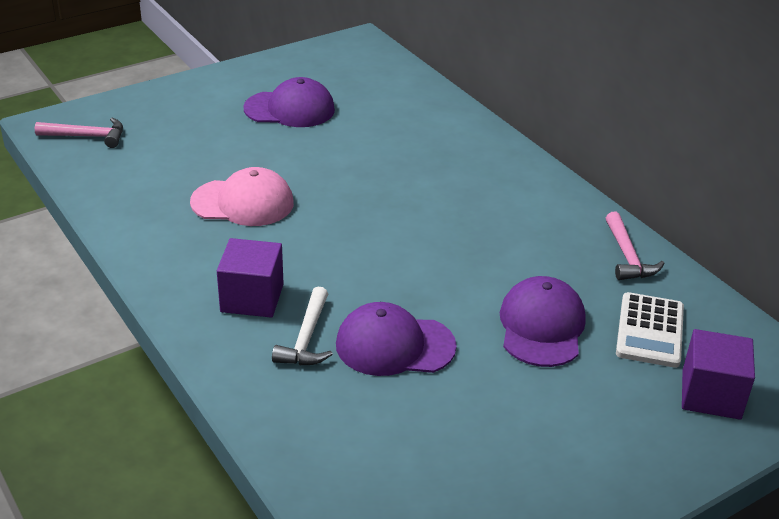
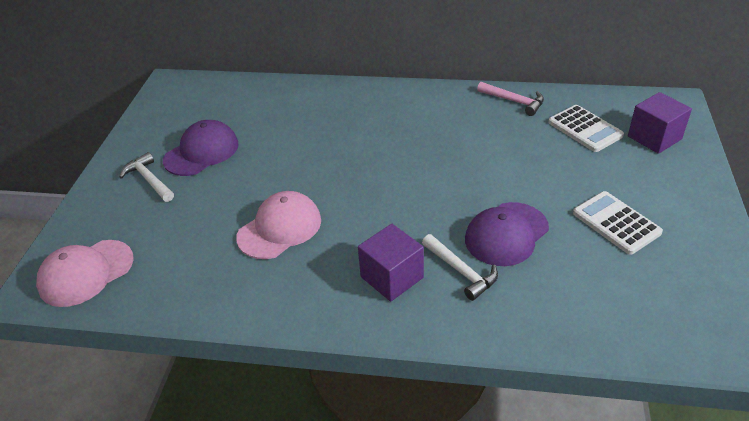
camera: 45 degrees left, 5 degrees up
(87, 136) = (86, 273): pink hammer -> pink cap
(223, 104) = (149, 180): none -> white hammer
(507, 420) = (616, 223): none -> white calculator
(541, 326) = (545, 165): purple cap -> none

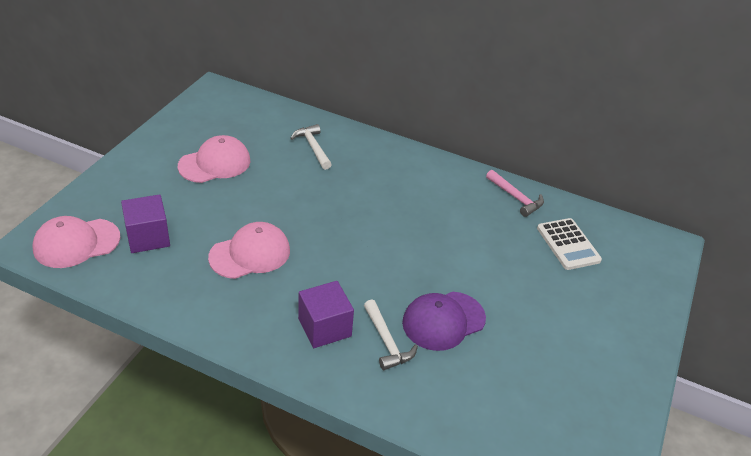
camera: 10 degrees right, 0 degrees up
(149, 180) = (160, 176): white hammer -> white hammer (313, 147)
(201, 152) = (215, 163): purple cap -> pink cap
(616, 223) = (548, 342): white calculator -> none
(654, 137) = (629, 272): purple cube -> purple cube (148, 237)

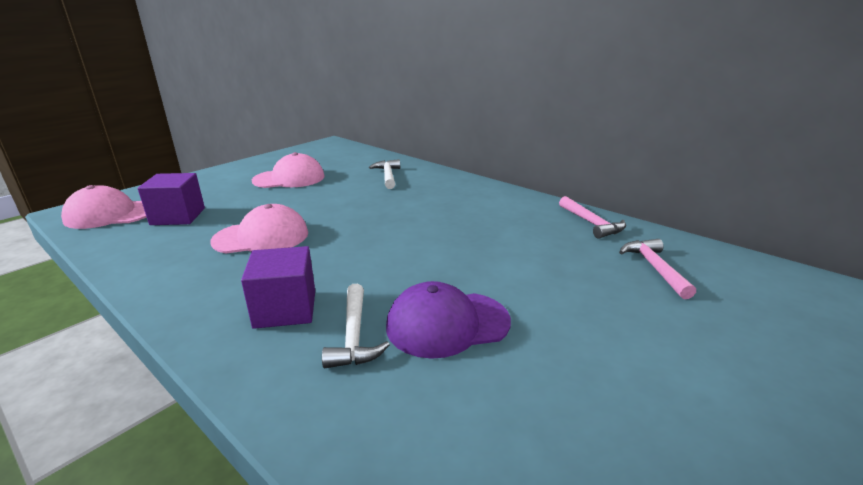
camera: 20 degrees right, 15 degrees down
(568, 244) = (654, 268): white calculator -> pink hammer

